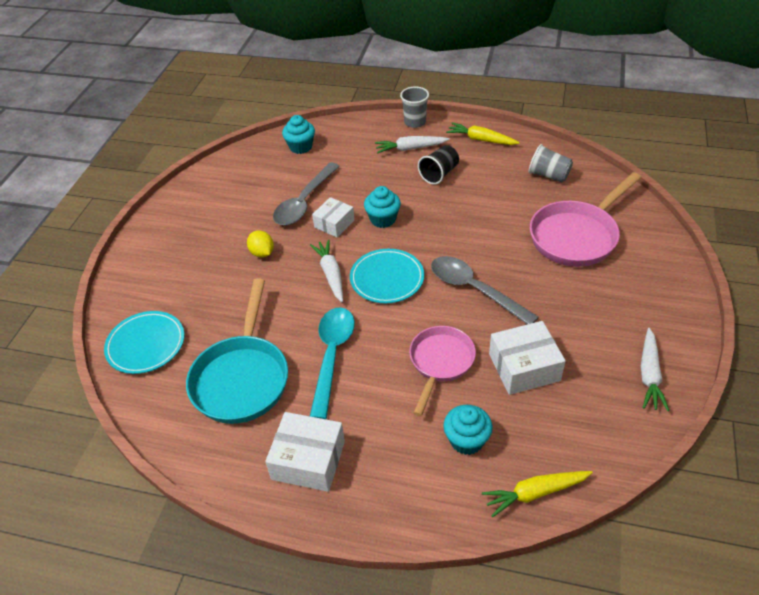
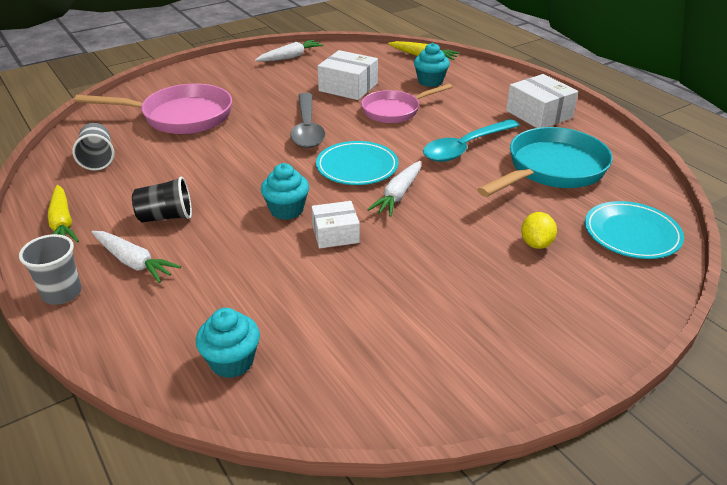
camera: 140 degrees left, 10 degrees down
(262, 253) = (441, 250): yellow lemon -> yellow lemon (536, 243)
(304, 202) = (333, 276): grey spoon -> none

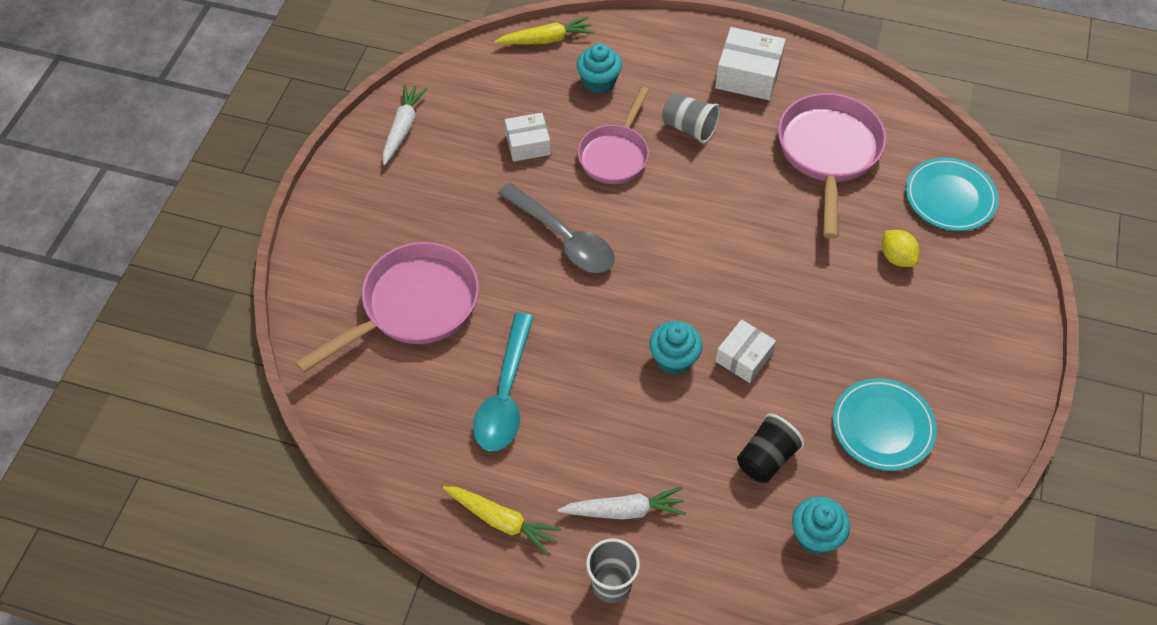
camera: 40 degrees left, 20 degrees up
(98, 159) = (415, 424): grey cup -> grey cup (689, 128)
(166, 217) = (583, 444): black cup -> black cup (766, 458)
(348, 87) = (528, 144): white box -> white box, size x0.66
(357, 167) = (670, 262): turquoise plate -> turquoise plate (882, 427)
(398, 195) = (742, 274): white carrot -> none
(465, 147) = (733, 169): turquoise spoon -> turquoise spoon (505, 394)
(551, 169) = (828, 153): turquoise pan -> pink pan

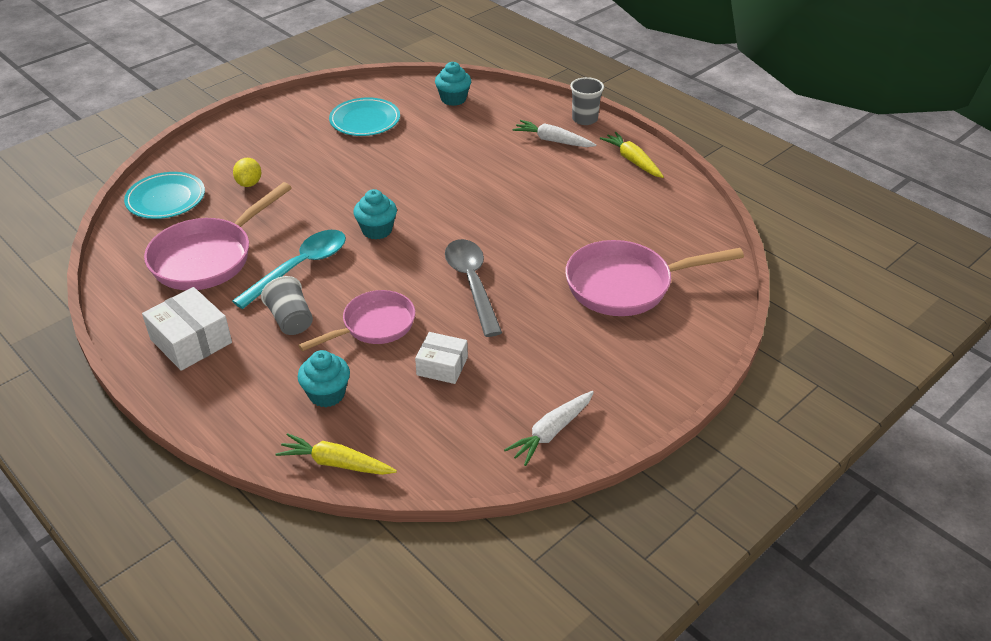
camera: 150 degrees left, 15 degrees down
(505, 394) = (589, 213): turquoise spoon -> turquoise spoon (299, 268)
(674, 359) = (457, 189): turquoise cupcake -> turquoise cupcake (377, 230)
(744, 357) = (411, 175): white box -> none
(766, 458) = (447, 132): black cup -> none

